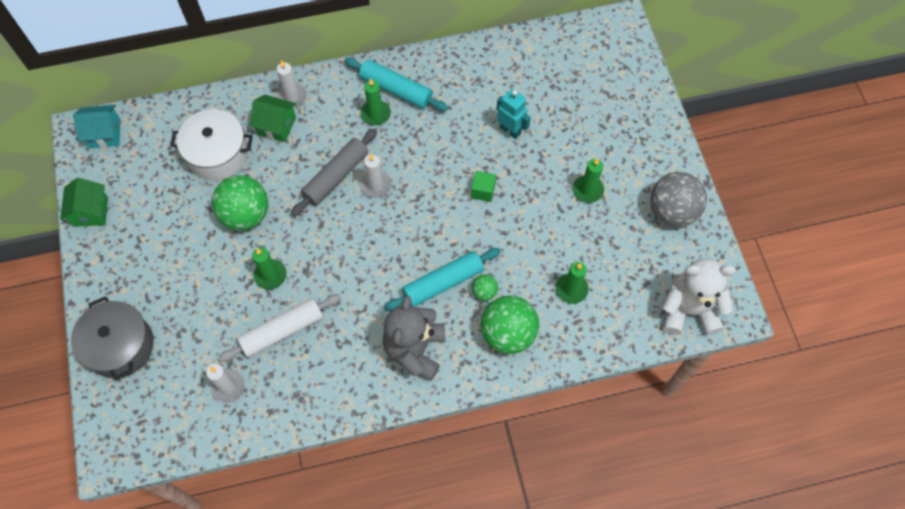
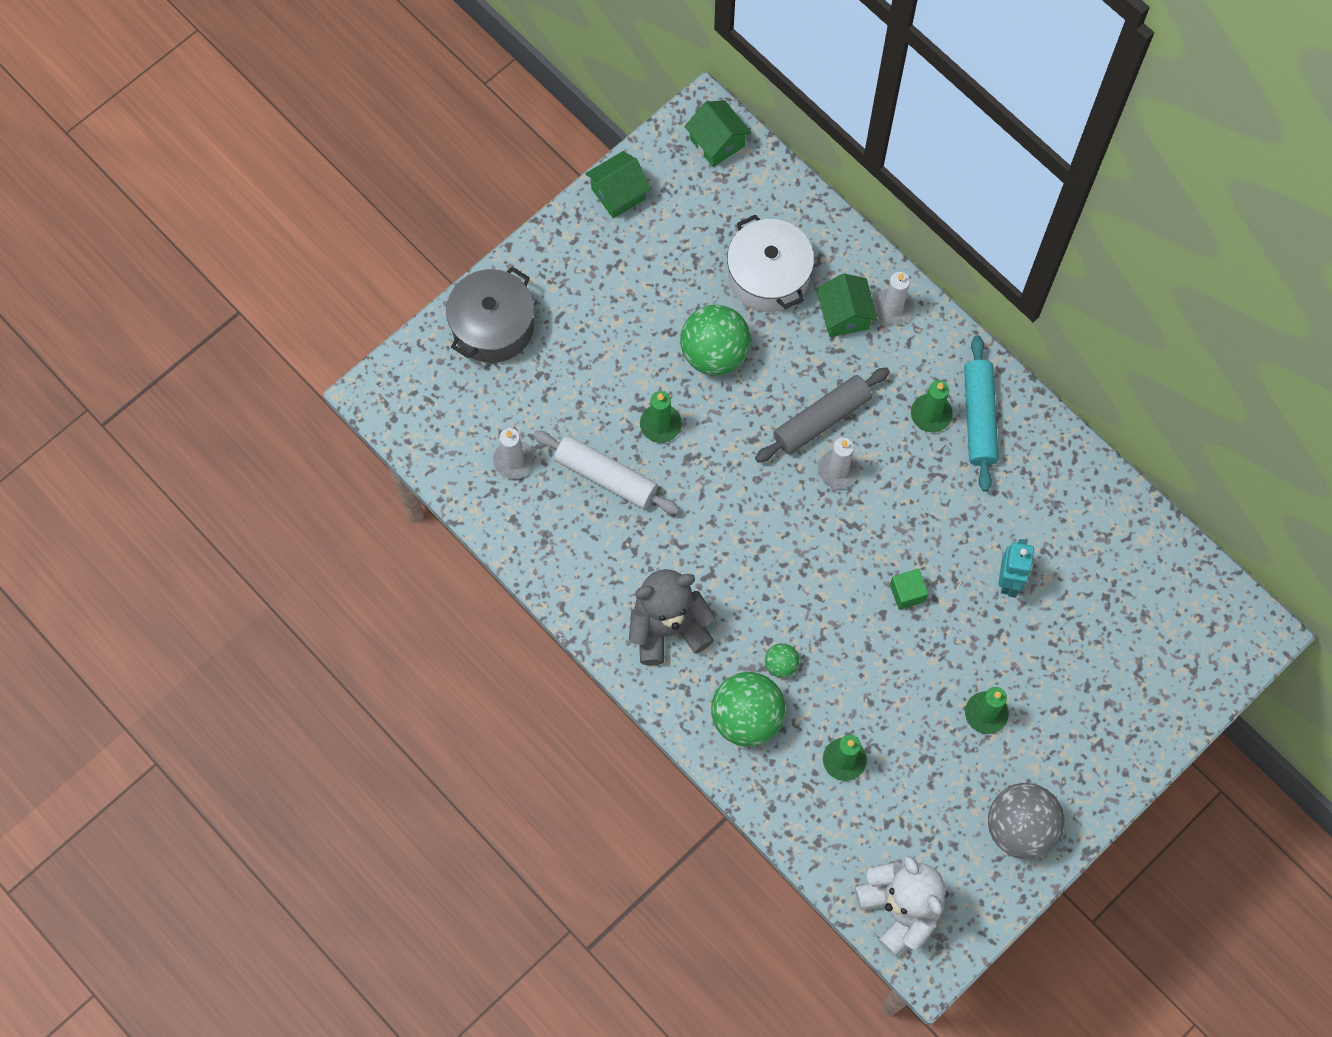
camera: 60 degrees right, 5 degrees up
(105, 133) = (717, 142): turquoise house -> green house
(336, 176) = (821, 419): grey rolling pin -> grey rolling pin turned 45 degrees counterclockwise
(443, 283) = (764, 613): turquoise rolling pin -> none

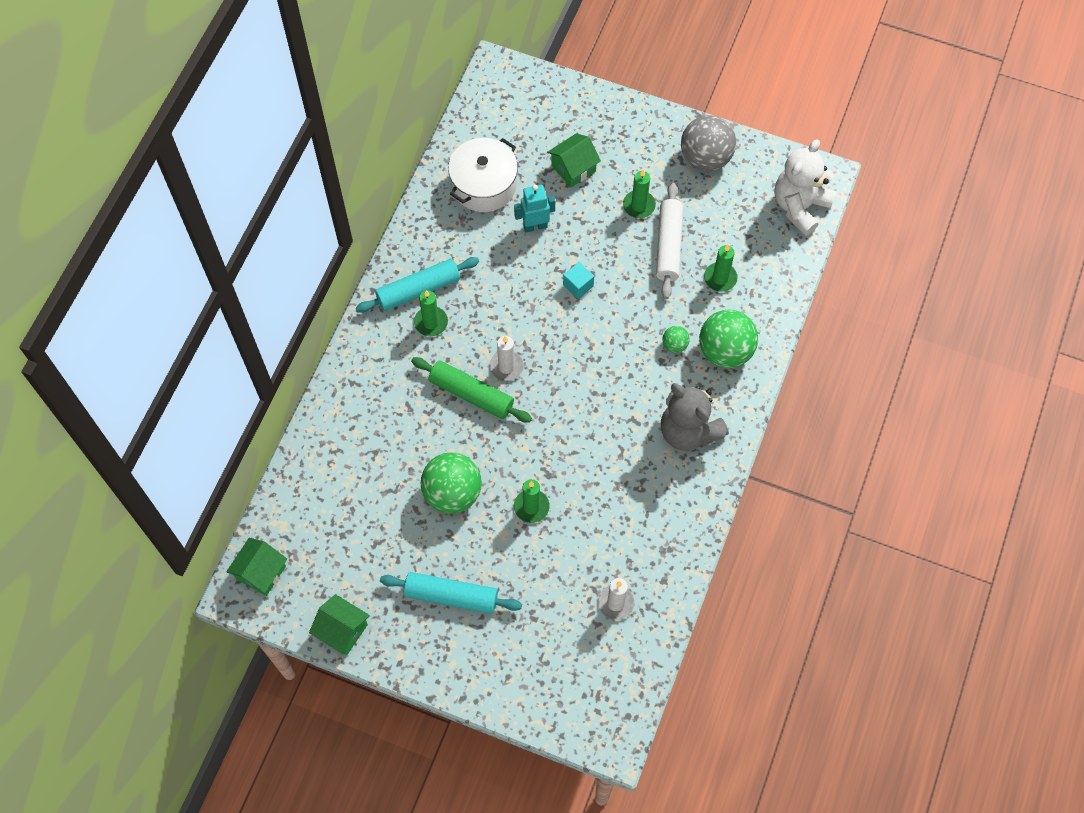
camera: 115 degrees left, 5 degrees down
(493, 326) = (509, 675): grey pot -> none
(602, 307) = (451, 596): none -> turquoise rolling pin
(606, 477) = (594, 527): white rolling pin -> white rolling pin (668, 245)
(768, 276) = (367, 482): white pot -> white pot (484, 185)
(821, 419) = (471, 394): grey rolling pin -> green rolling pin
(844, 315) = (376, 413): green house -> green house (573, 168)
(893, 308) = (354, 381): white candle -> none
(907, 593) = (578, 285): green cube -> turquoise cube

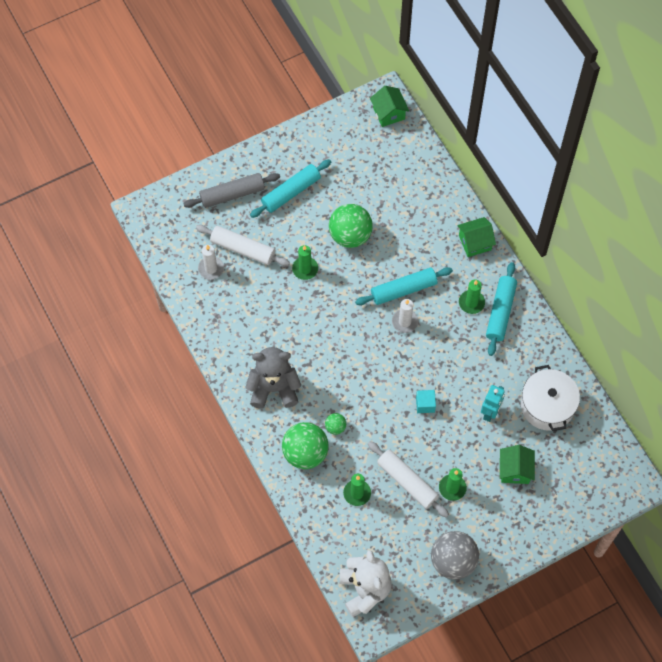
camera: 130 degrees right, 0 degrees up
(342, 630) = (320, 129): green house -> green house (475, 242)
(471, 394) = (403, 290): green rolling pin -> turquoise rolling pin
(507, 657) = (232, 194): none -> grey rolling pin
(564, 589) = (243, 249): none -> white rolling pin

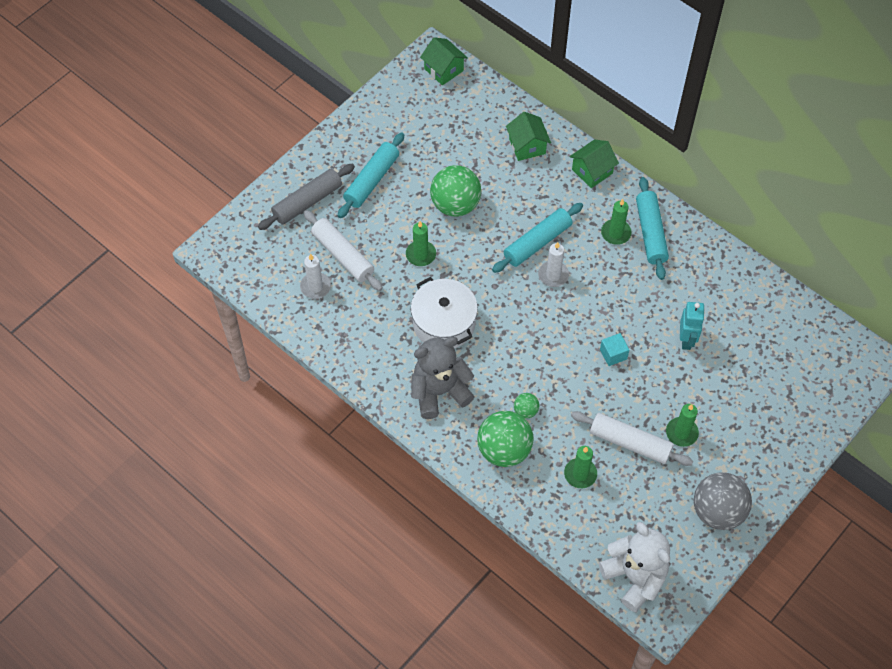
camera: 20 degrees left, 5 degrees down
(243, 249) = (343, 255): white rolling pin -> white rolling pin turned 45 degrees clockwise
(515, 470) = (740, 391): green house -> green house (527, 146)
(547, 405) = (743, 313): white pot -> white pot (444, 323)

